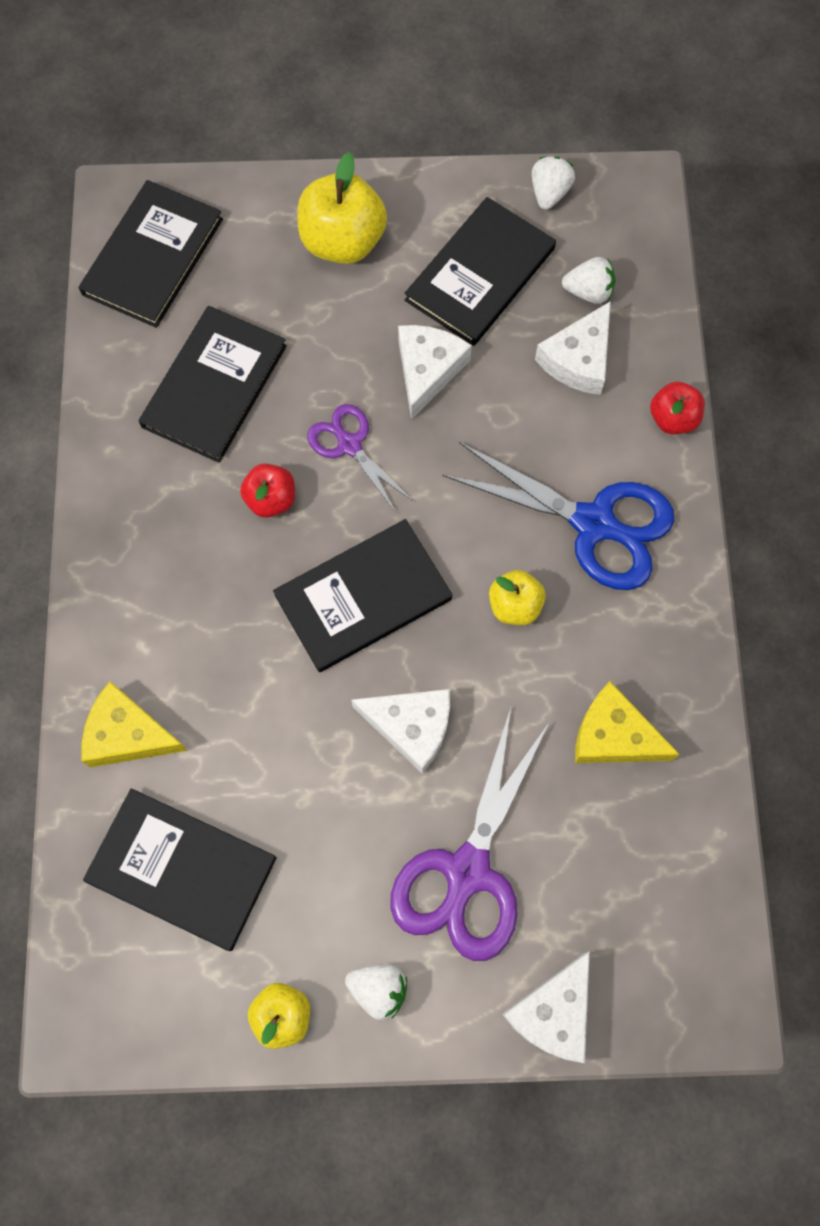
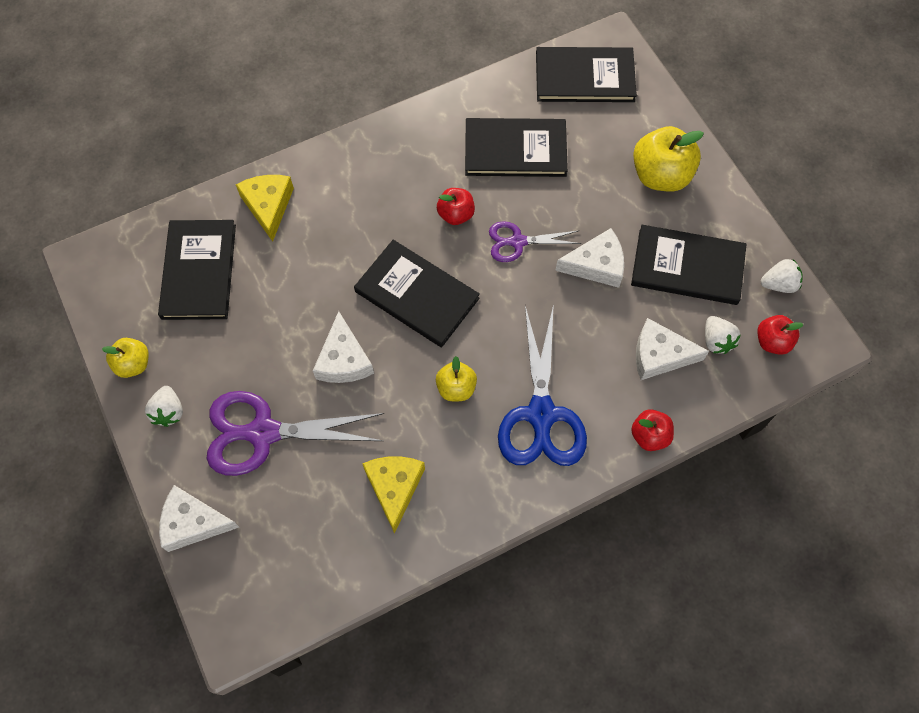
camera: 65 degrees right, 5 degrees down
(349, 445) = (517, 242): purple scissors -> purple scissors turned 120 degrees counterclockwise
(616, 236) = (772, 341): none -> red apple

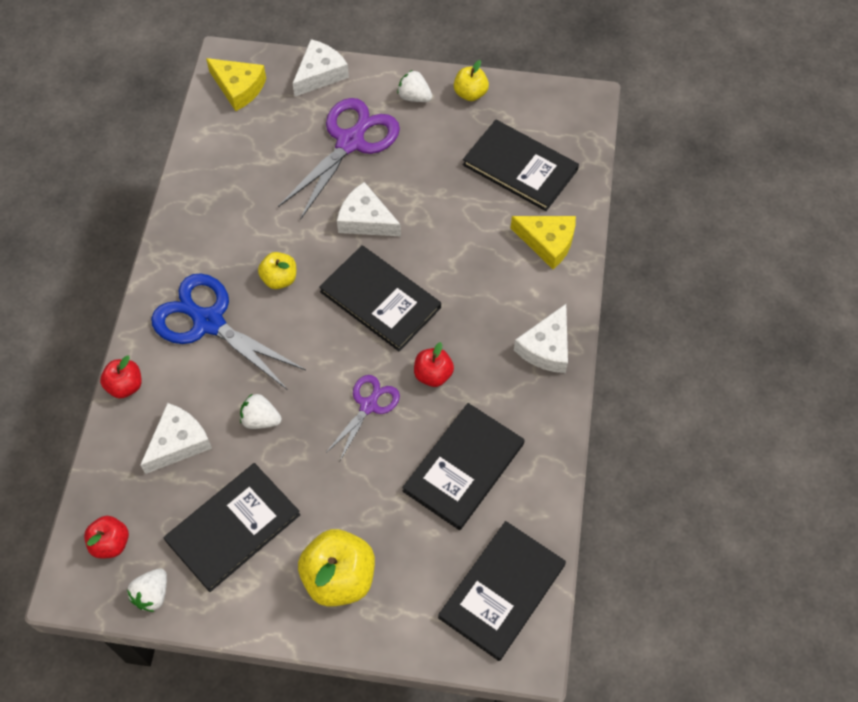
camera: 125 degrees right, 5 degrees down
(394, 487) = (240, 196): yellow cheese -> yellow cheese (238, 88)
(417, 295) = (380, 300): black book -> black book turned 60 degrees clockwise
(596, 265) = (296, 453): white cheese -> white cheese (546, 347)
(716, 341) = (151, 497): white strawberry -> white strawberry (260, 419)

